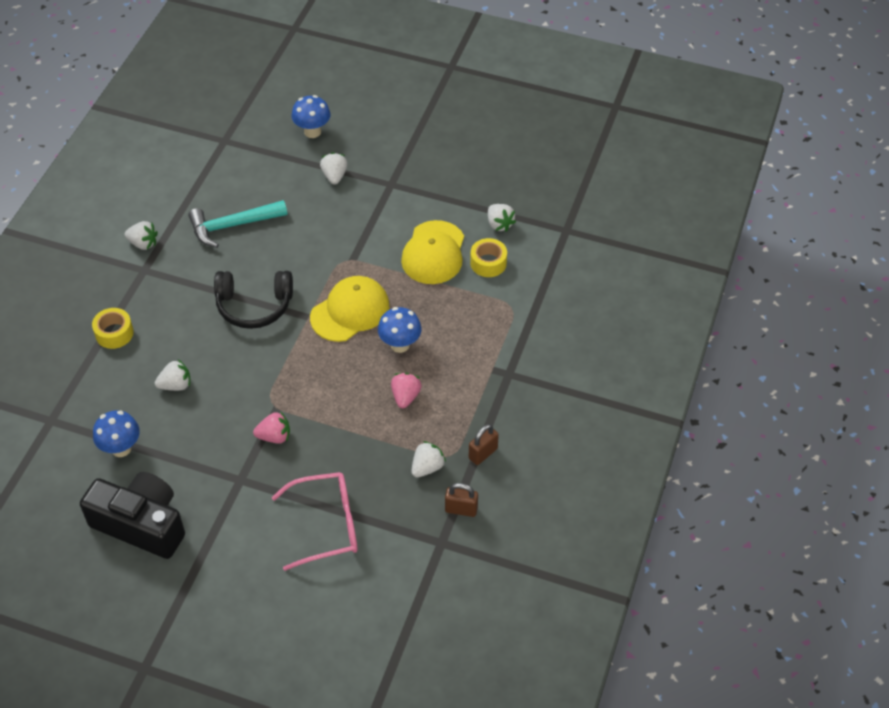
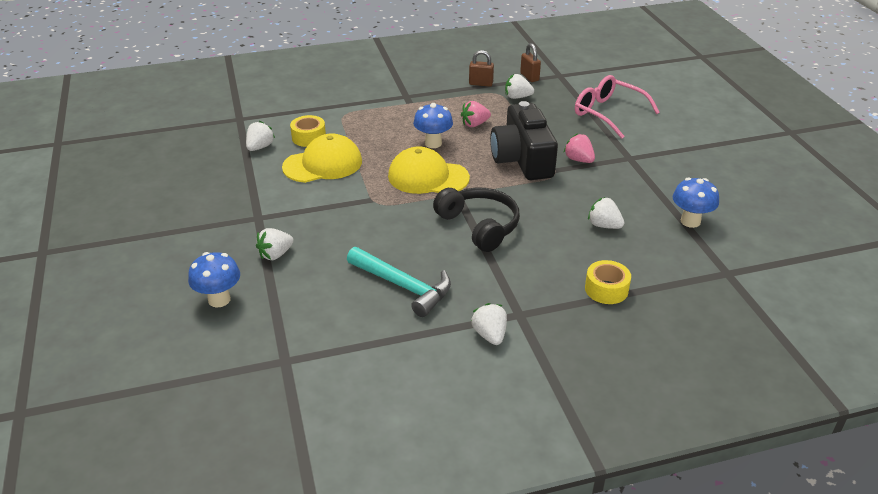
camera: 125 degrees left, 15 degrees down
(141, 524) = (722, 180): black camera -> black camera (522, 159)

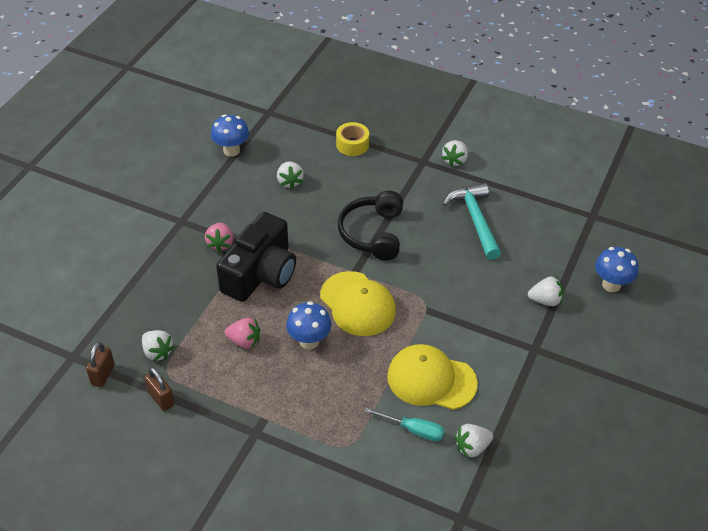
camera: 140 degrees left, 10 degrees up
(309, 137) = (413, 430): yellow tape -> turquoise screwdriver
(608, 113) = (118, 276): pink glasses -> none

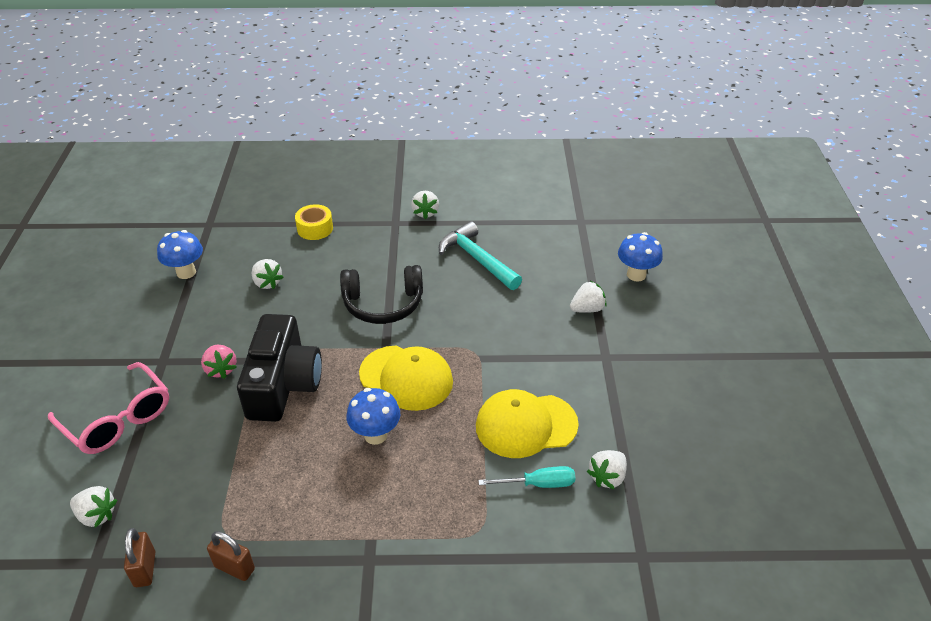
camera: 25 degrees left, 5 degrees down
(131, 256) = (118, 419): none -> pink glasses
(157, 352) = (203, 515): white strawberry -> white strawberry (97, 515)
(244, 341) = (302, 463): pink strawberry -> none
(373, 233) = (383, 304): black headphones -> black headphones turned 75 degrees counterclockwise

